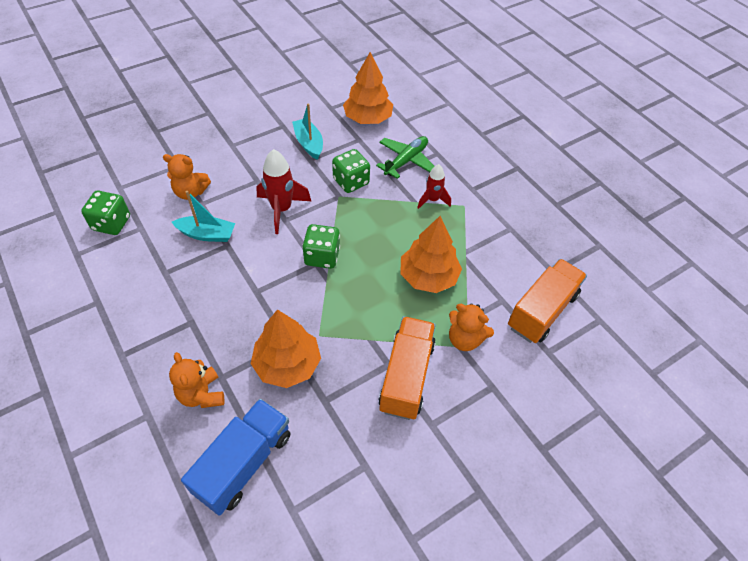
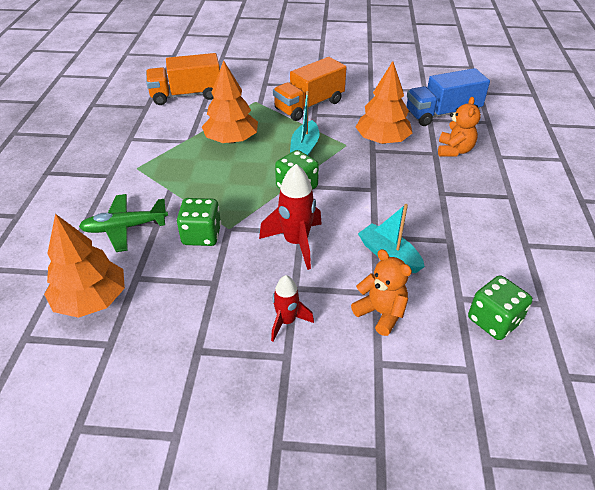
camera: 140 degrees left, 10 degrees down
(309, 143) = (194, 304): turquoise boat -> turquoise boat (305, 147)
(432, 200) = (154, 183): red rocket -> red rocket (286, 321)
(465, 339) = (252, 104): orange teddy bear -> none

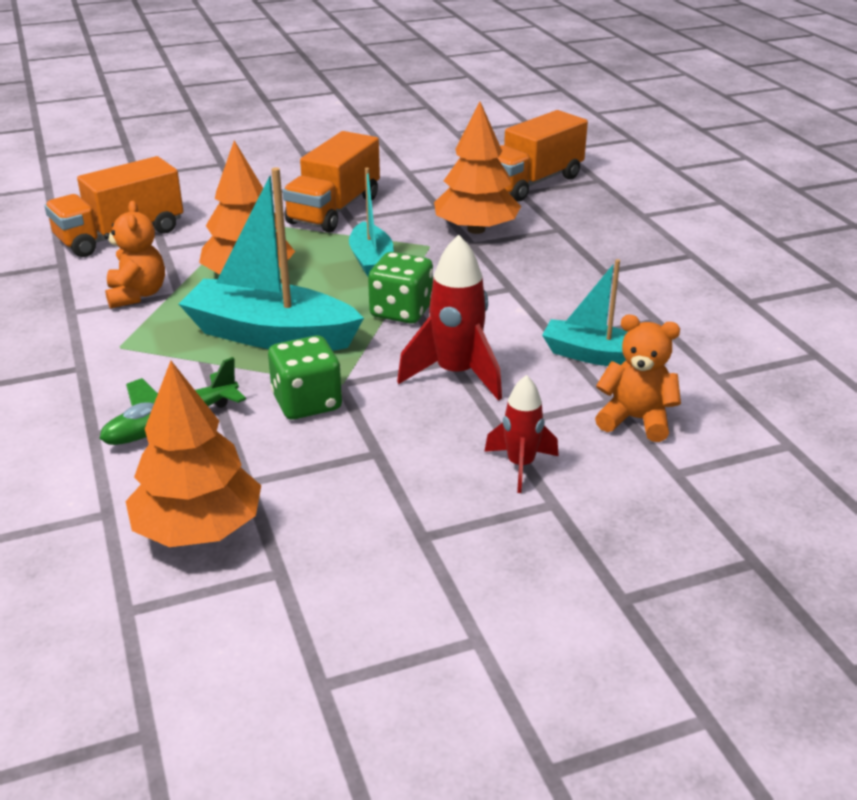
camera: 25 degrees left, 10 degrees down
(215, 183) = (271, 335): none -> turquoise boat
(442, 114) = (532, 183): blue truck -> orange truck
(454, 150) = (582, 220): orange teddy bear -> orange teddy bear (137, 295)
(493, 321) = (775, 388): green dice -> none

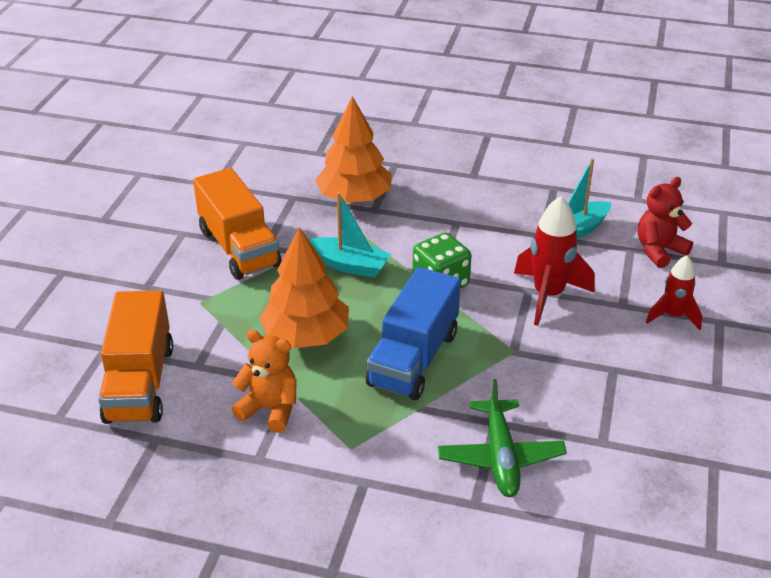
camera: 55 degrees left, 5 degrees up
(198, 528) = (642, 486): orange tree -> none
(271, 335) = (413, 359): turquoise boat -> blue truck
(307, 403) = (526, 377): green dice -> none
(532, 183) = (309, 141): orange truck -> none
(636, 420) = (659, 250): orange teddy bear -> red teddy bear

